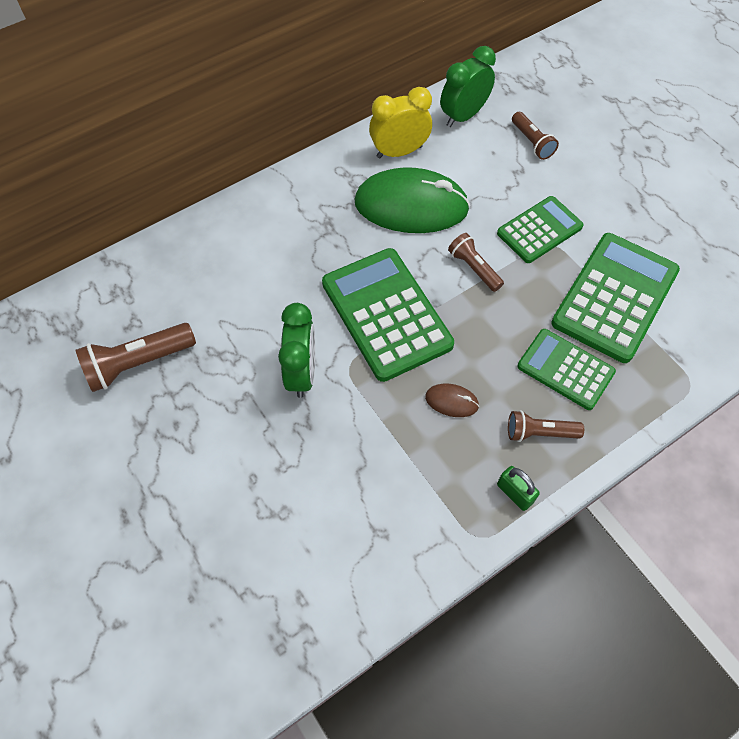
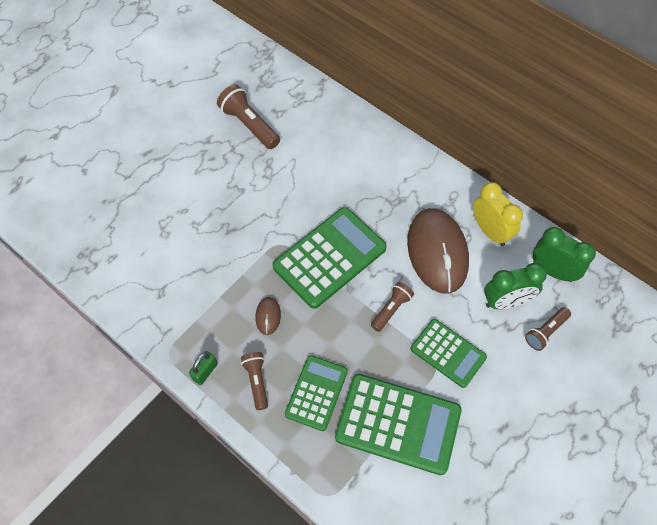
camera: 75 degrees right, 0 degrees up
(302, 373) = (266, 217): green clock -> green clock (506, 301)
(411, 206) = (437, 252): green mouse -> brown mouse

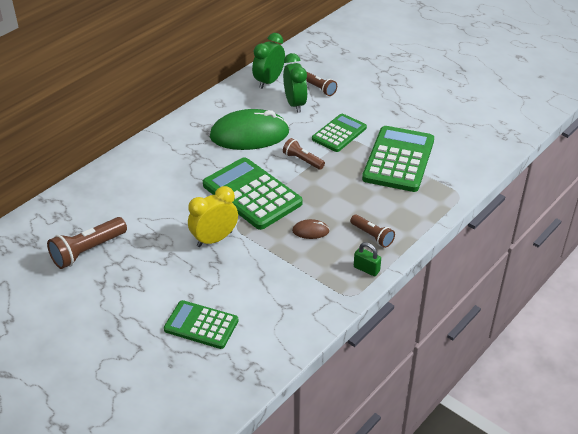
camera: 90 degrees left, 20 degrees down
(257, 381) = (372, 236): brown flashlight -> brown flashlight turned 120 degrees counterclockwise
(316, 393) = (378, 201): green calculator -> green calculator (201, 325)
(437, 252) = (249, 135): brown mouse -> green mouse
(490, 231) = (231, 107): yellow clock -> yellow clock (214, 239)

